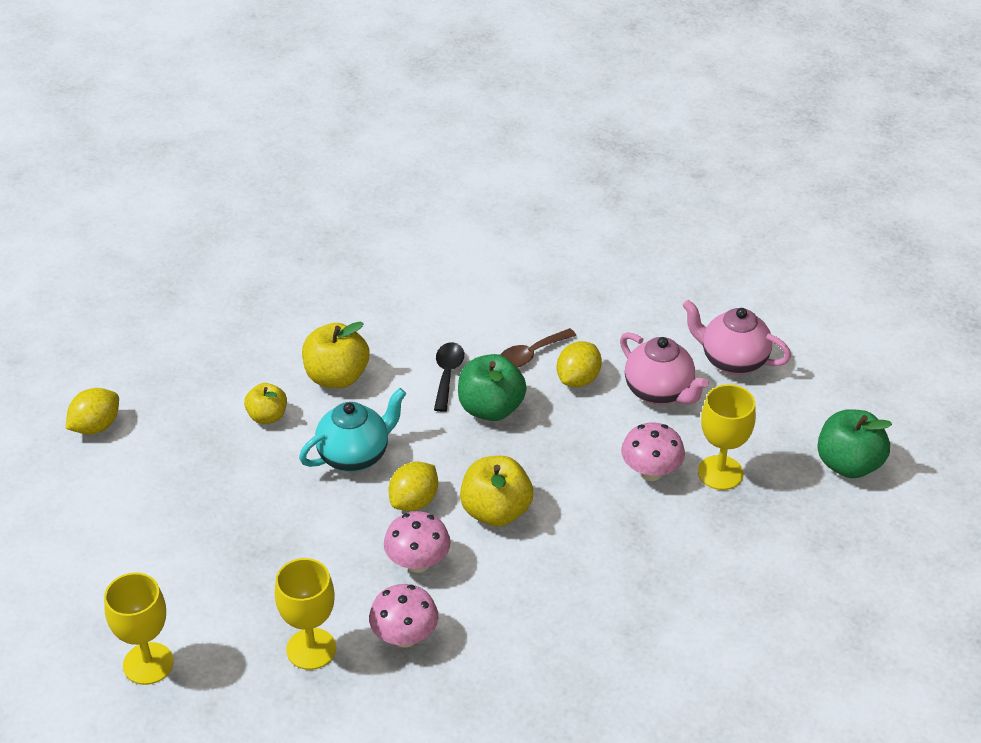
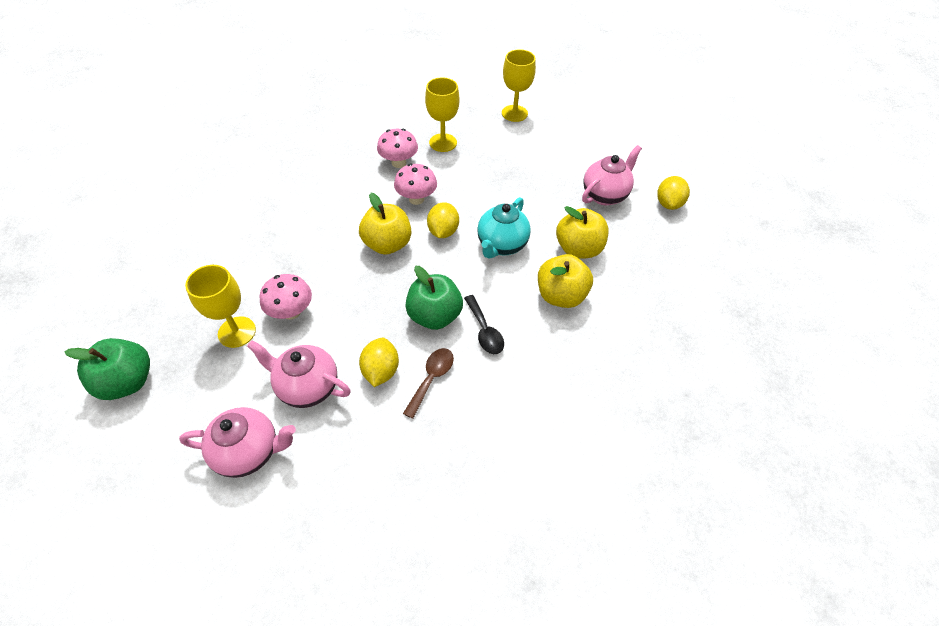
camera: 150 degrees right, 10 degrees up
(162, 468) = (605, 195): none -> pink teapot
(267, 416) = (578, 249): yellow apple -> yellow apple, size x1.62

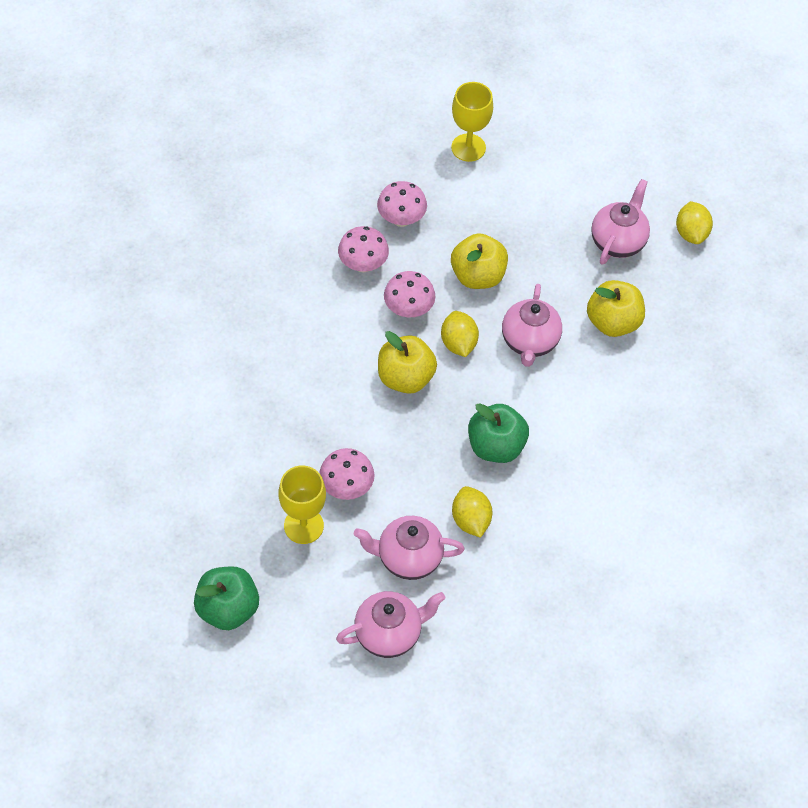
camera: 20 degrees left, 5 degrees up
(431, 378) = (523, 512): brown spoon -> none
(443, 143) = (401, 219): yellow goblet -> pink mushroom
(484, 331) = (553, 447): black spoon -> none
(501, 245) = (529, 342): turquoise teapot -> pink teapot
(560, 295) = (614, 384): yellow apple -> yellow apple (477, 276)

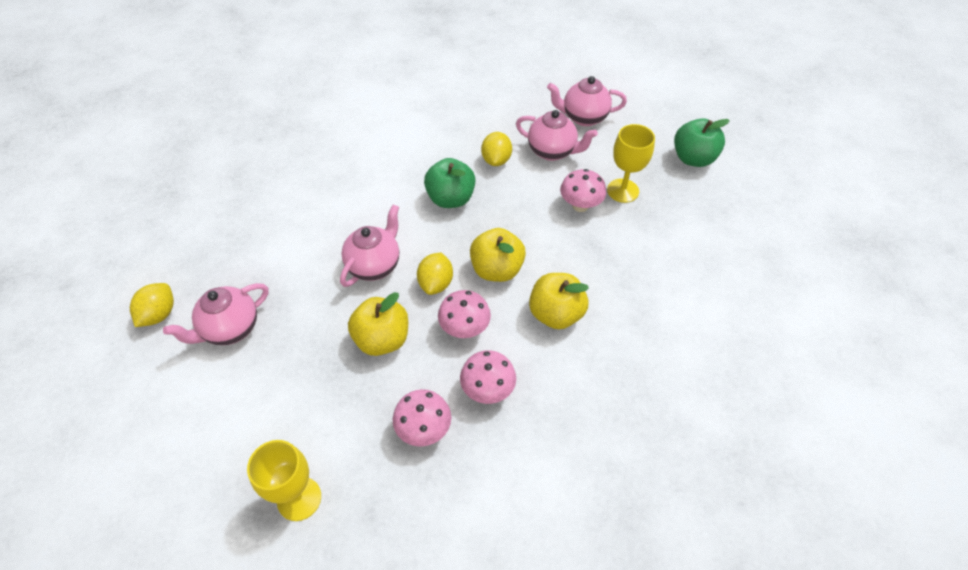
camera: 155 degrees left, 5 degrees down
(613, 322) = (293, 259): yellow apple -> yellow apple (556, 314)

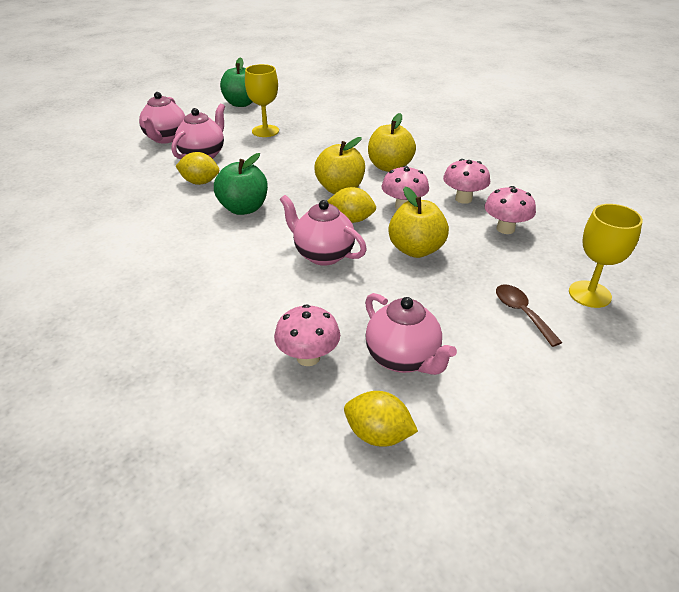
camera: 85 degrees left, 15 degrees down
(276, 426) = (521, 313): none -> brown spoon
(580, 205) = (276, 148): pink mushroom -> pink mushroom (308, 357)

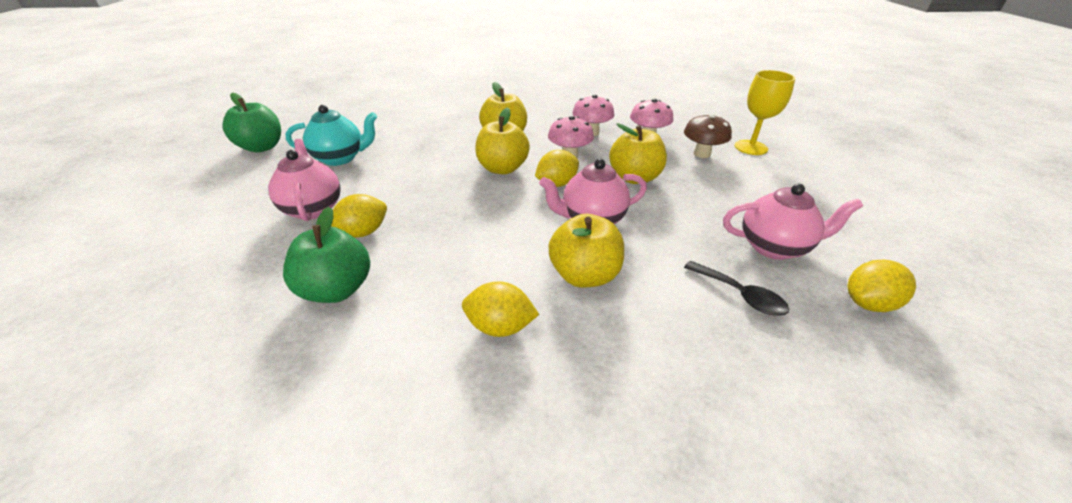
camera: 50 degrees left, 0 degrees up
(165, 138) = (227, 216): pink teapot -> none
(167, 269) = (500, 327): none -> yellow lemon
(243, 208) = (456, 228): green apple -> green apple (337, 289)
(251, 279) = (584, 275): none -> yellow apple
(265, 131) = (340, 158): yellow goblet -> turquoise teapot
(308, 357) = (740, 295): pink mushroom -> black spoon
(521, 269) = (702, 154): none -> brown mushroom
(521, 313) = (753, 177): brown spoon -> none

